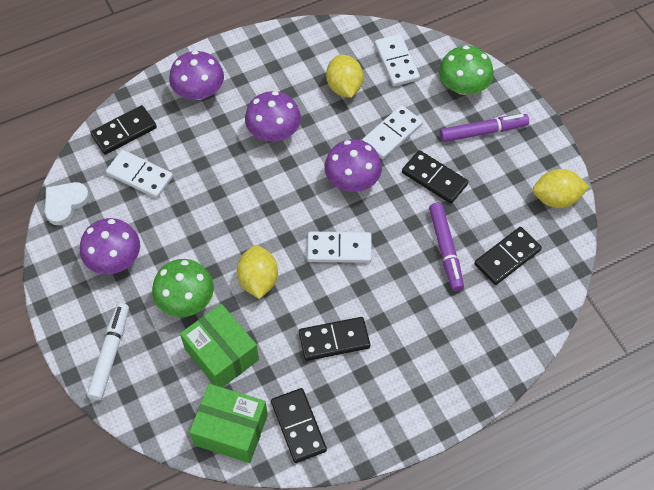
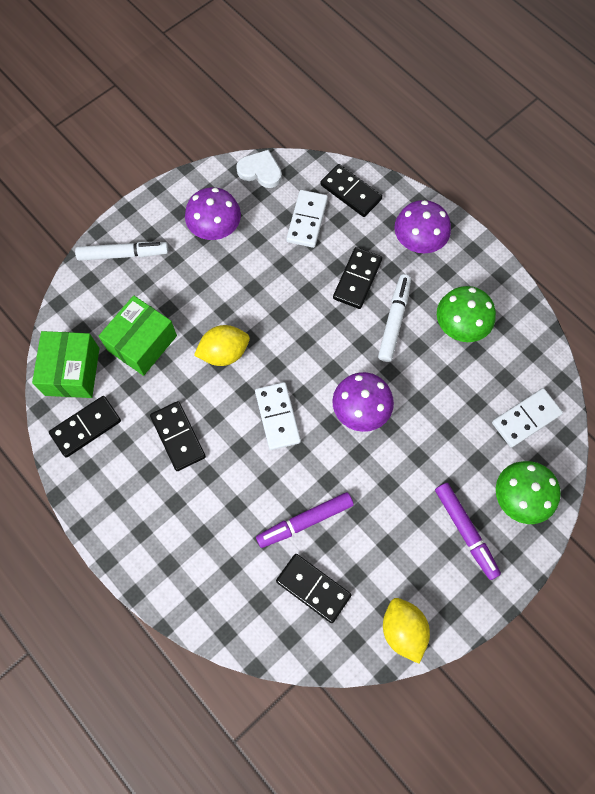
camera: 75 degrees right, 10 degrees up
(186, 300) = (189, 298): green mushroom -> green mushroom (460, 325)
(273, 132) = (394, 321): purple mushroom -> white marker
(344, 87) = (473, 373): yellow lemon -> none
(392, 134) = (430, 435): white domino -> none
(434, 178) = (388, 491): black domino -> black domino (357, 279)

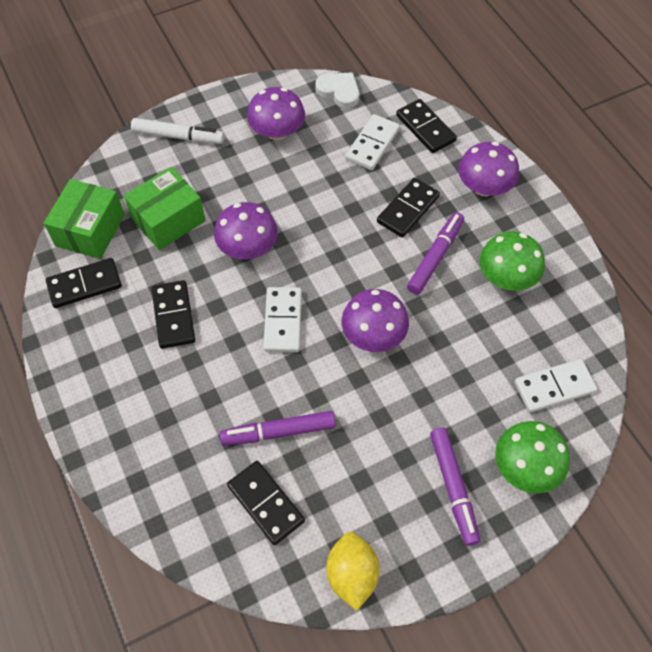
camera: 15 degrees right, 10 degrees down
(224, 353) = (248, 247): yellow lemon -> purple mushroom
(394, 321) = (435, 257): white marker -> purple marker

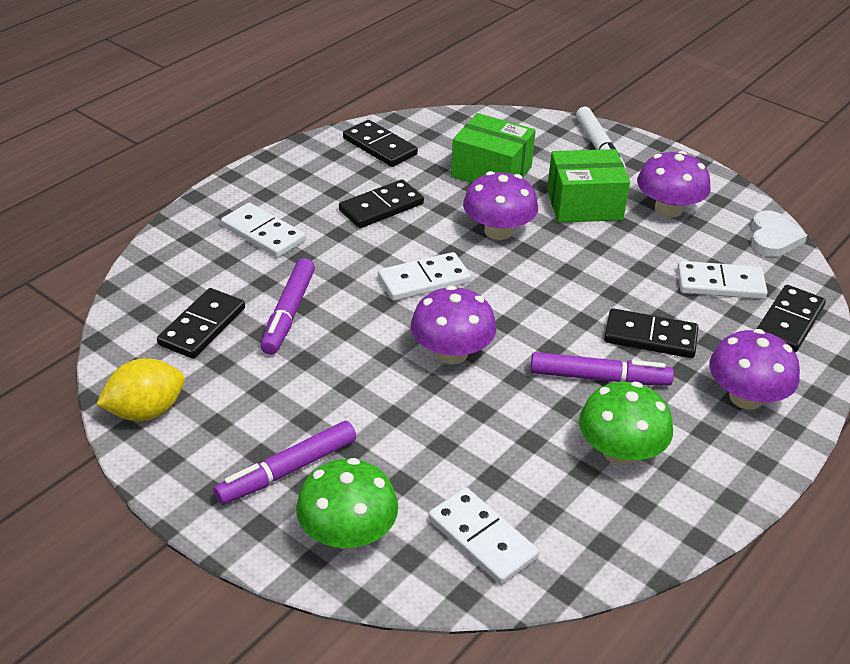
camera: 65 degrees right, 20 degrees down
(90, 230) = (442, 131): green box -> green box (584, 204)
(162, 418) = (263, 234): none -> white domino
(278, 432) = (288, 313): purple marker -> purple marker turned 135 degrees counterclockwise

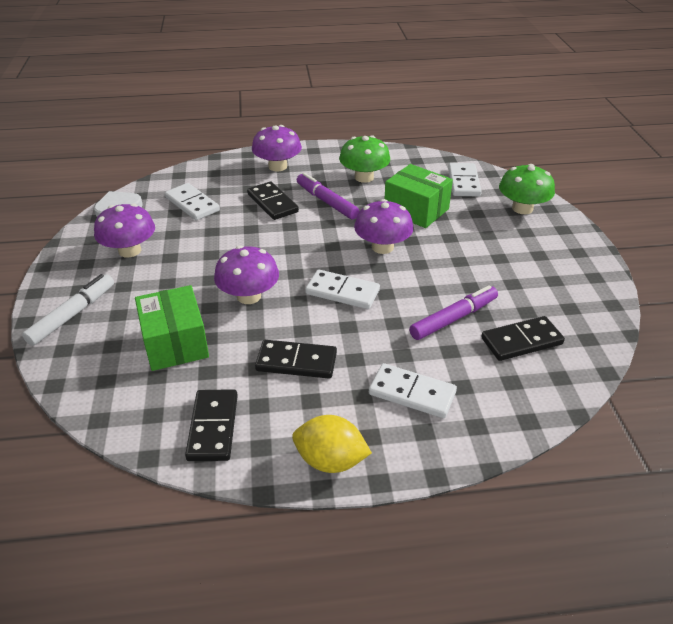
camera: 135 degrees left, 0 degrees up
(146, 411) = (594, 307): yellow lemon -> yellow lemon (330, 461)
(263, 234) = (412, 393): white domino -> white domino turned 60 degrees counterclockwise
(287, 470) = (530, 242): purple marker -> none
(584, 204) = (167, 282): green box -> green box (416, 210)
(789, 322) = (199, 176): black domino -> none

